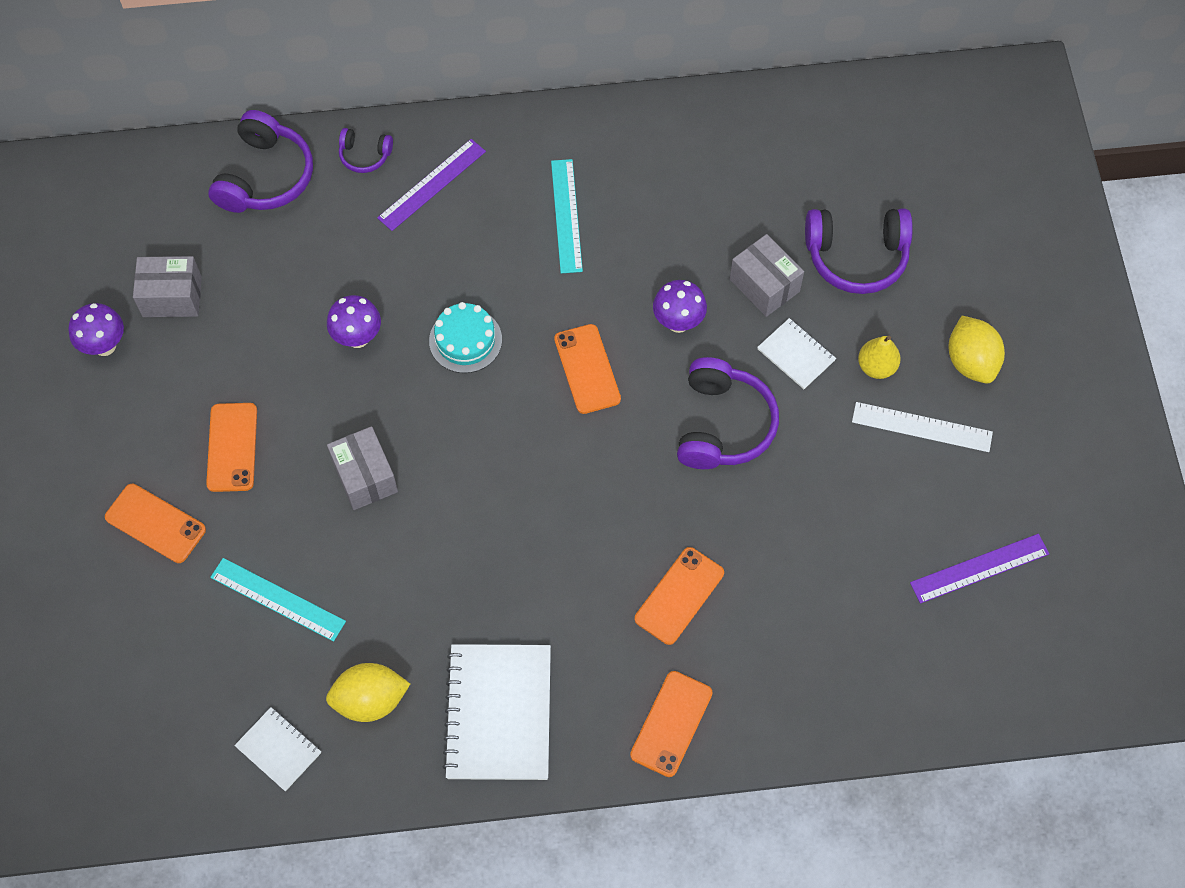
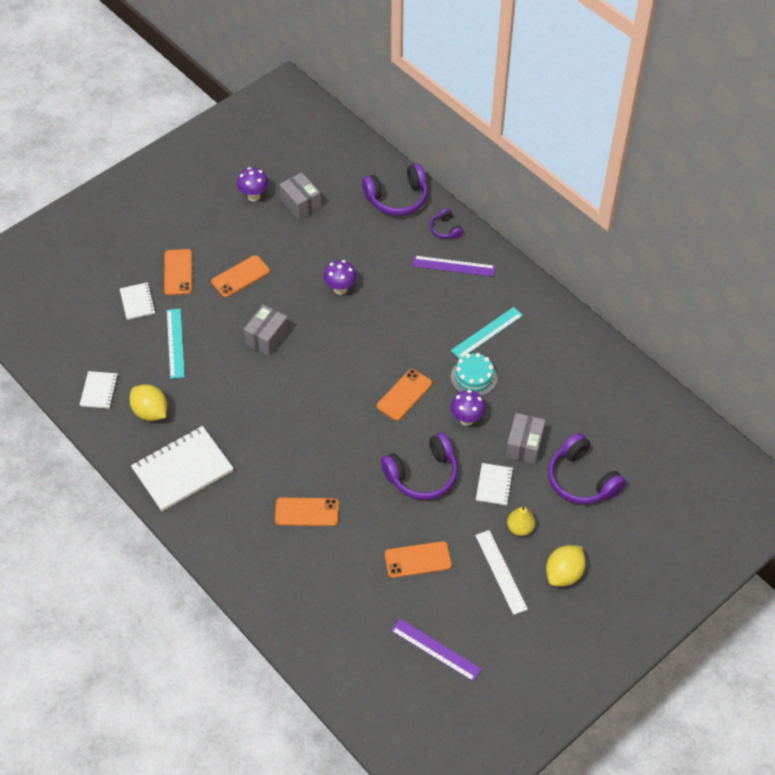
camera: 55 degrees right, 10 degrees down
(163, 608) = (137, 302): none -> white notebook
(465, 340) = (376, 333): turquoise cake -> turquoise cake (474, 377)
(671, 724) = (232, 550): orange phone -> orange phone (418, 560)

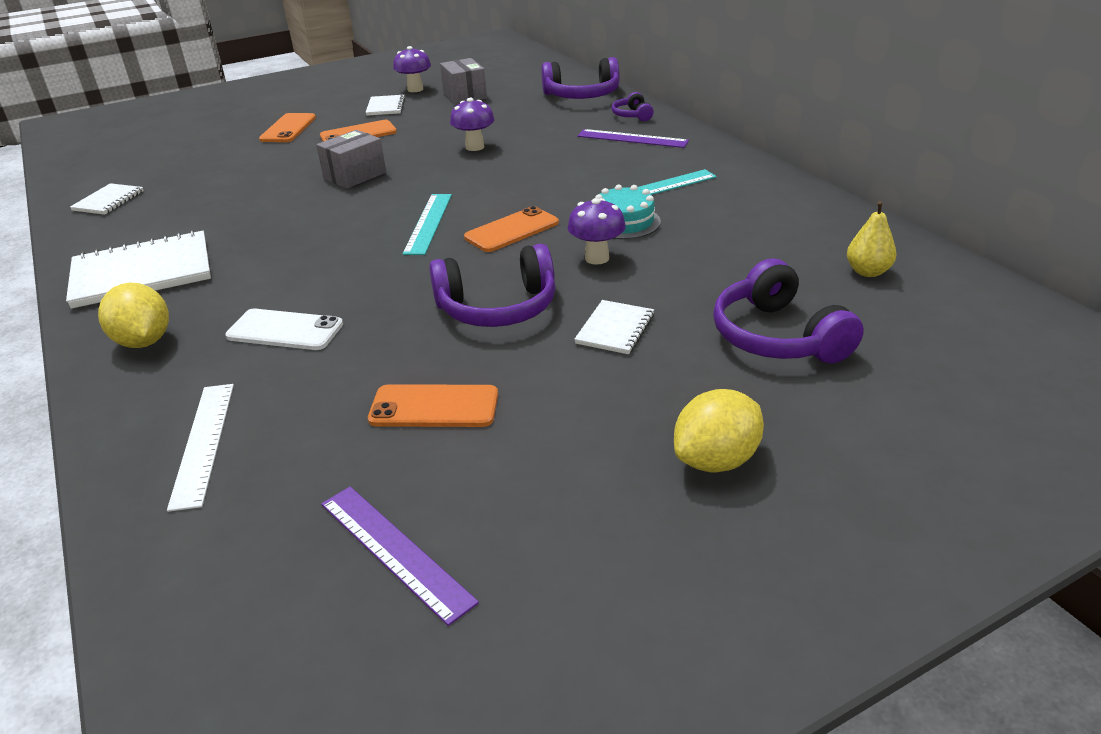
camera: 15 degrees right, 20 degrees down
(137, 302) = (222, 144): white notebook -> white notebook (385, 107)
(150, 412) = (153, 221): yellow lemon -> yellow lemon (144, 341)
(175, 343) = (238, 173): turquoise ruler -> turquoise ruler (428, 223)
(307, 512) = (285, 330): orange phone -> white phone
(501, 572) = (586, 442): white ruler -> white ruler (203, 443)
(520, 528) = (644, 385): yellow pear -> yellow pear (867, 272)
(524, 446) = (682, 291): grey box -> none

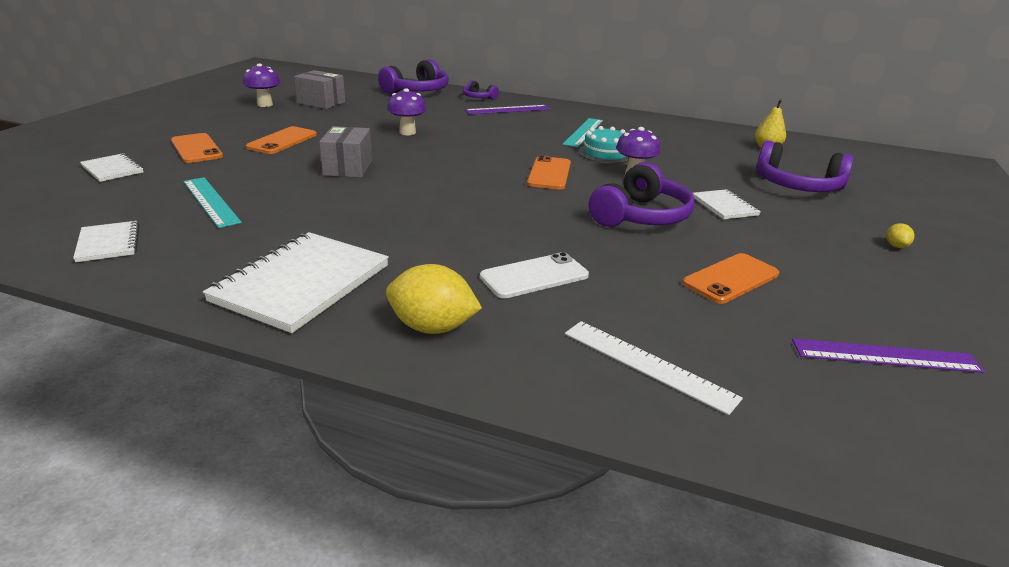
camera: 45 degrees left, 5 degrees down
(385, 107) = (264, 119): white notebook -> white notebook (112, 169)
(428, 223) = (482, 183): turquoise ruler -> turquoise ruler (210, 201)
(716, 460) = (896, 246): yellow lemon -> yellow lemon, size x0.46

